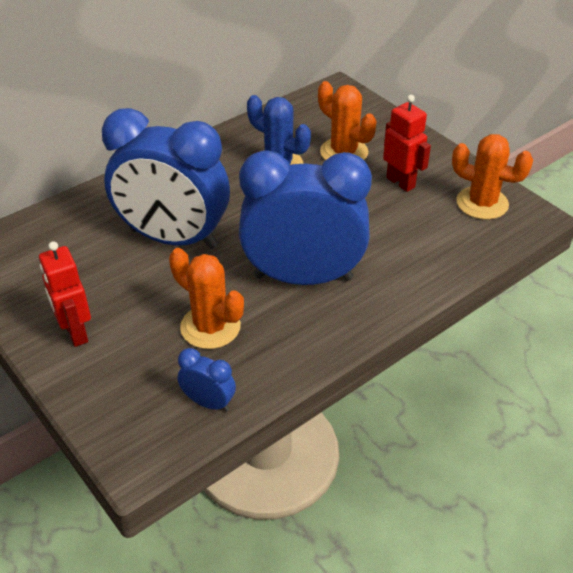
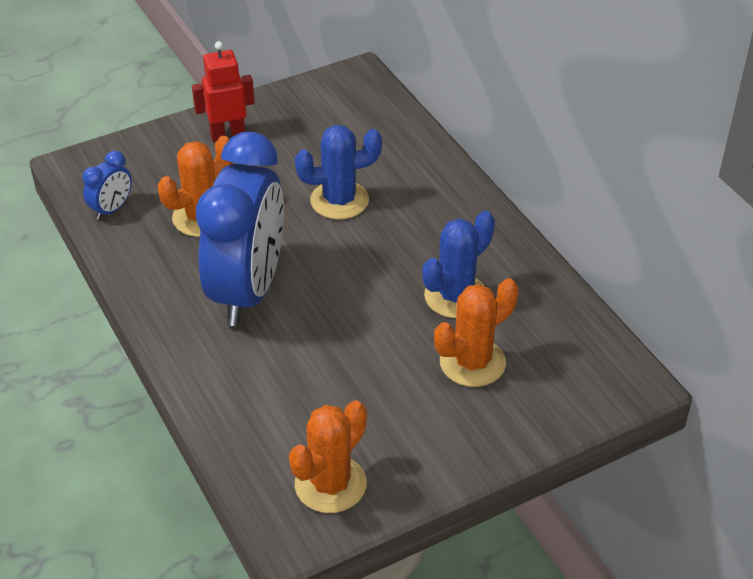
camera: 100 degrees right, 0 degrees up
(173, 239) = (339, 200): blue clock -> blue cactus
(401, 182) = (394, 408): red robot -> none

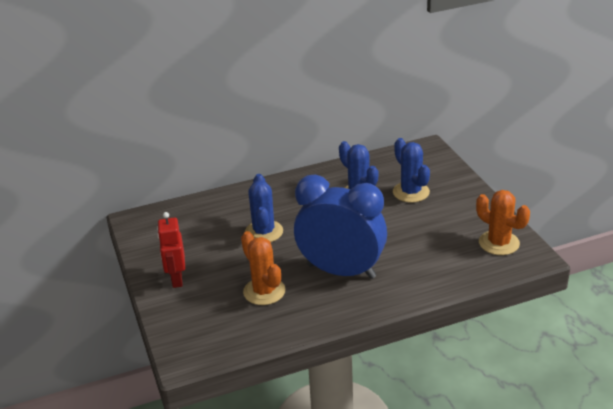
camera: 80 degrees left, 10 degrees down
(112, 209) = (243, 336): blue clock -> none
(472, 362) = (411, 192): orange cactus -> blue cactus

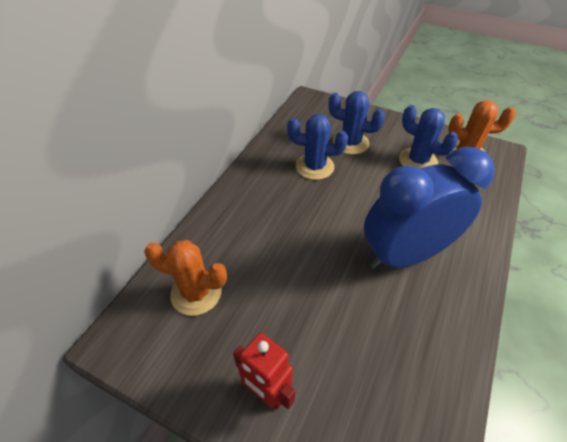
camera: 45 degrees left, 15 degrees up
(264, 232) = (284, 258): blue cactus -> blue cactus (418, 161)
(264, 291) = (374, 332): orange cactus -> orange cactus (196, 293)

